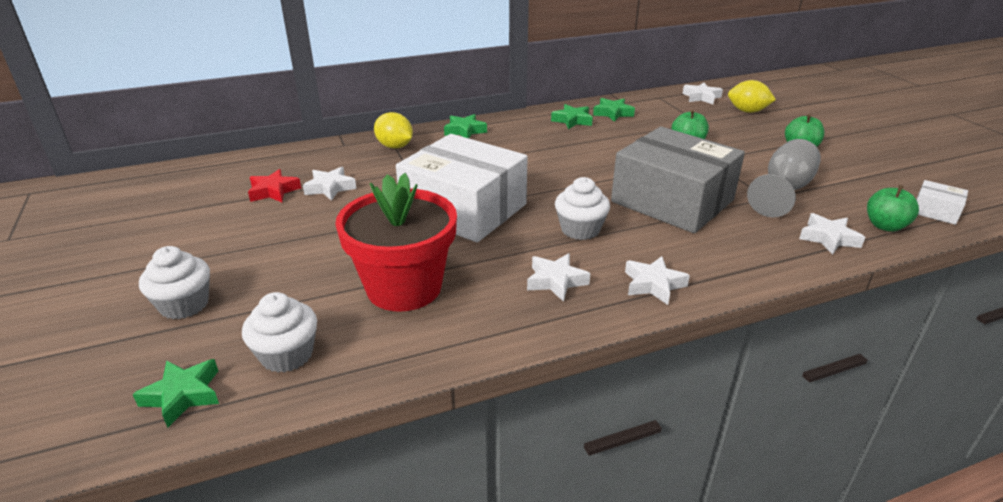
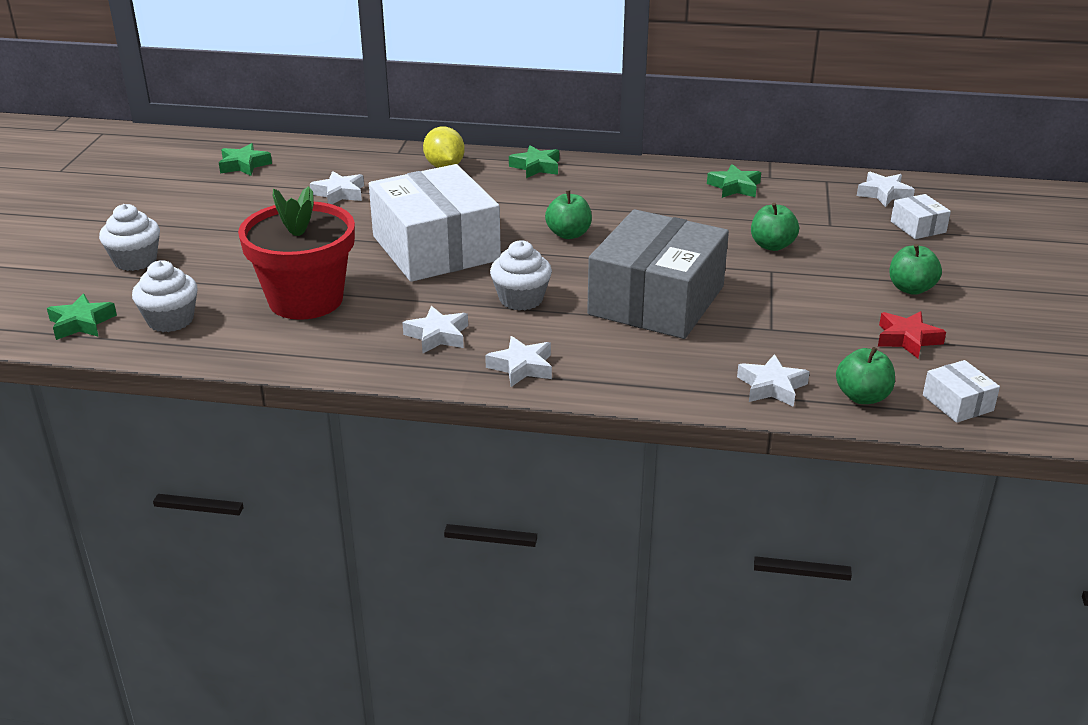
camera: 30 degrees right, 0 degrees up
(273, 191) = (288, 183): red star -> red star (907, 339)
(549, 171) = (568, 234): none -> green apple
(572, 120) = (673, 184): green star -> green star (244, 165)
(672, 201) = (656, 300): grey box -> grey box turned 45 degrees clockwise
(747, 111) = (918, 227): yellow lemon -> white box
(783, 190) = (804, 327): grey goblet -> none

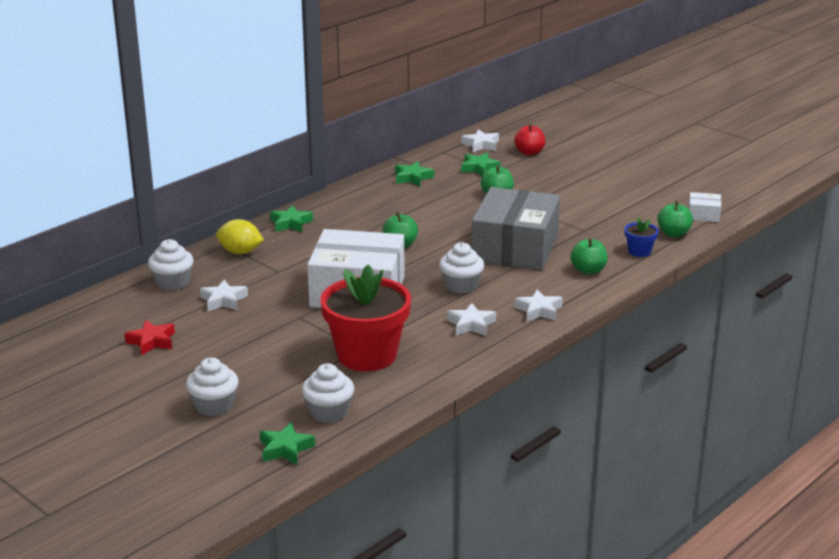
camera: 55 degrees left, 5 degrees down
(244, 165) = (113, 323): green star -> green star (479, 168)
(347, 161) = (172, 282): none -> white cupcake
(656, 300) = (515, 248): grey box -> grey box turned 45 degrees clockwise
(772, 387) = (639, 251): white star -> blue flower pot
(907, 339) = (635, 202): red star -> red star (152, 341)
(911, 289) = (589, 181): green apple -> green apple (588, 270)
(918, 227) = (529, 152): white box -> red apple

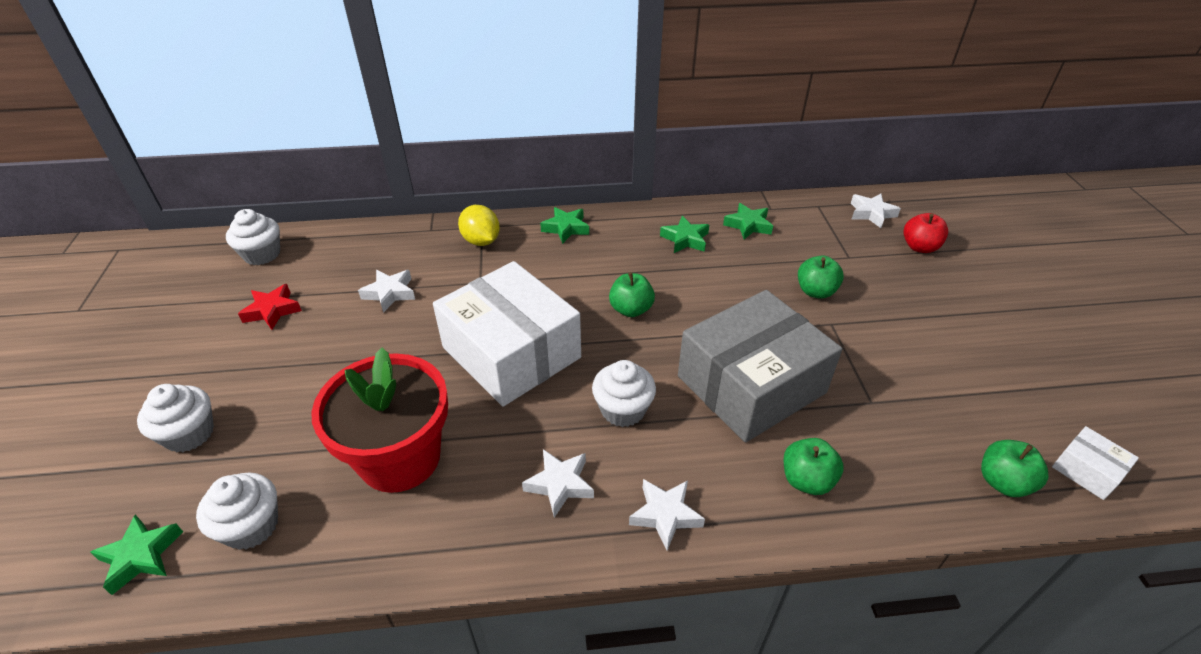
camera: 40 degrees right, 15 degrees up
(172, 282) = (384, 248): white cupcake -> white cupcake (262, 254)
(479, 168) = (836, 244): green star -> green star (685, 239)
(639, 251) = (916, 487): blue flower pot -> none

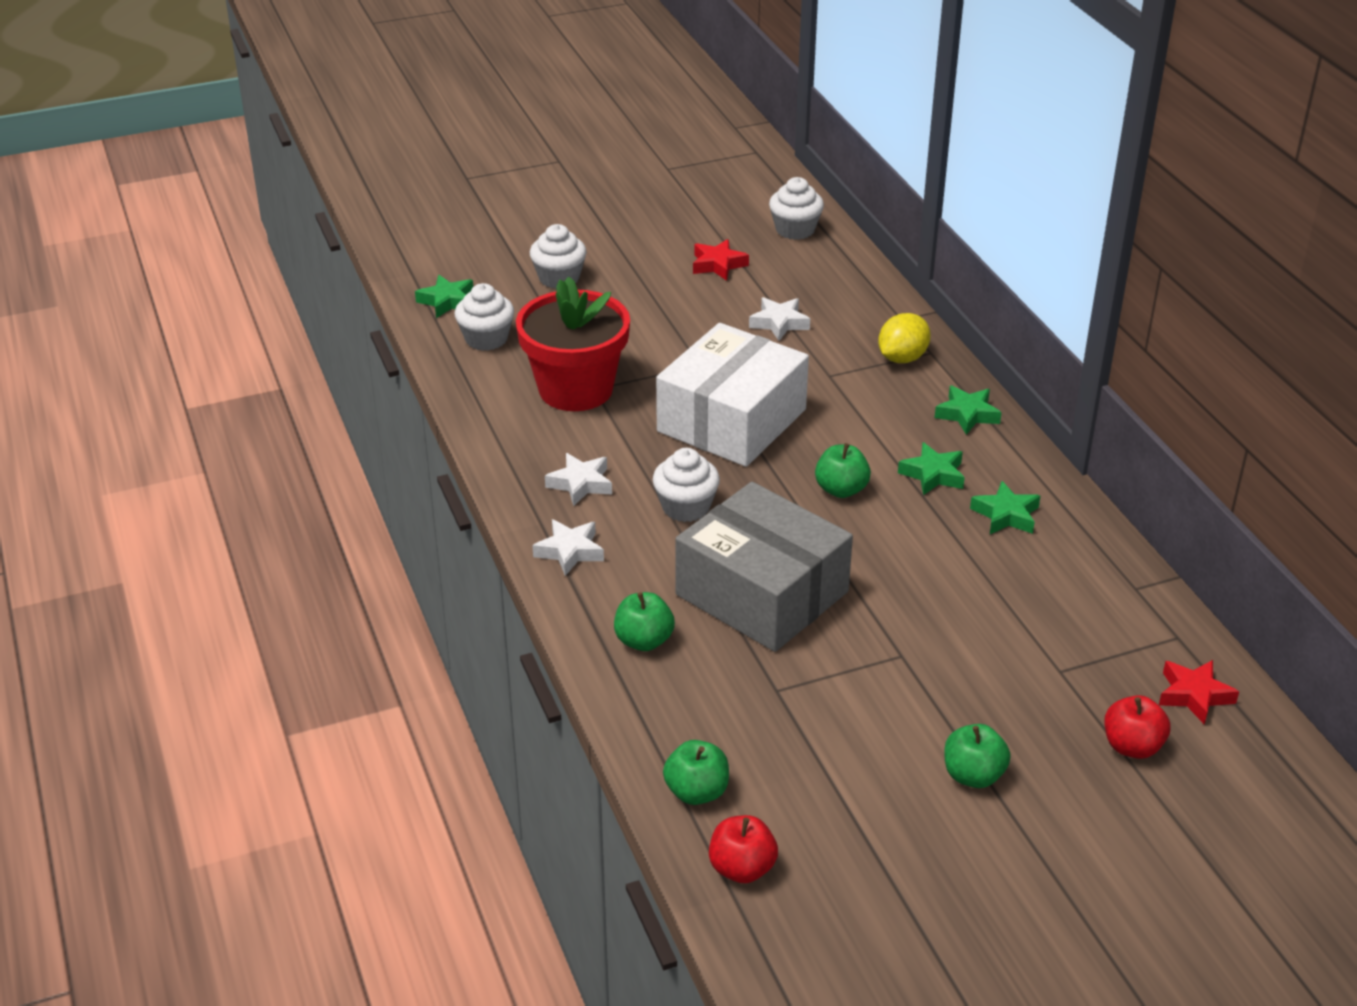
camera: 75 degrees right, 5 degrees down
(748, 225) = (1076, 569): green star -> green star (933, 474)
(815, 291) = (960, 639): green apple -> green apple (973, 775)
(871, 213) = (1194, 695): white star -> red star
(1087, 470) = (742, 868): white box -> red apple

